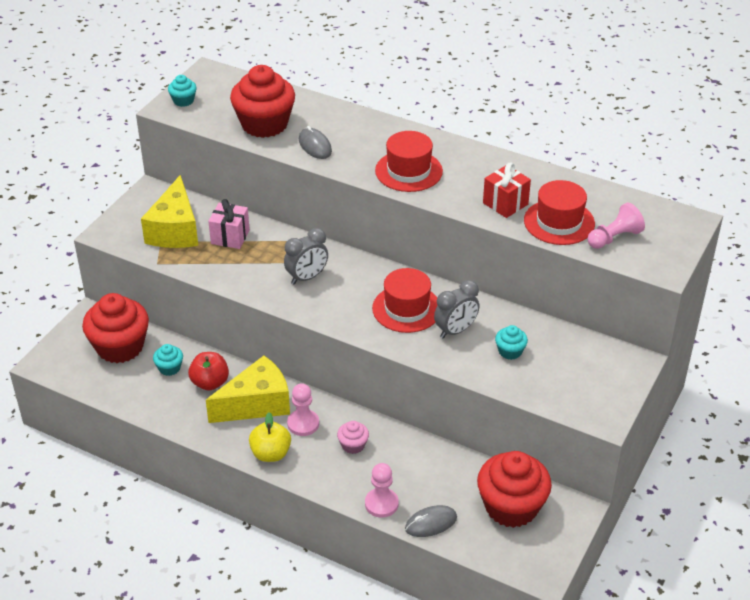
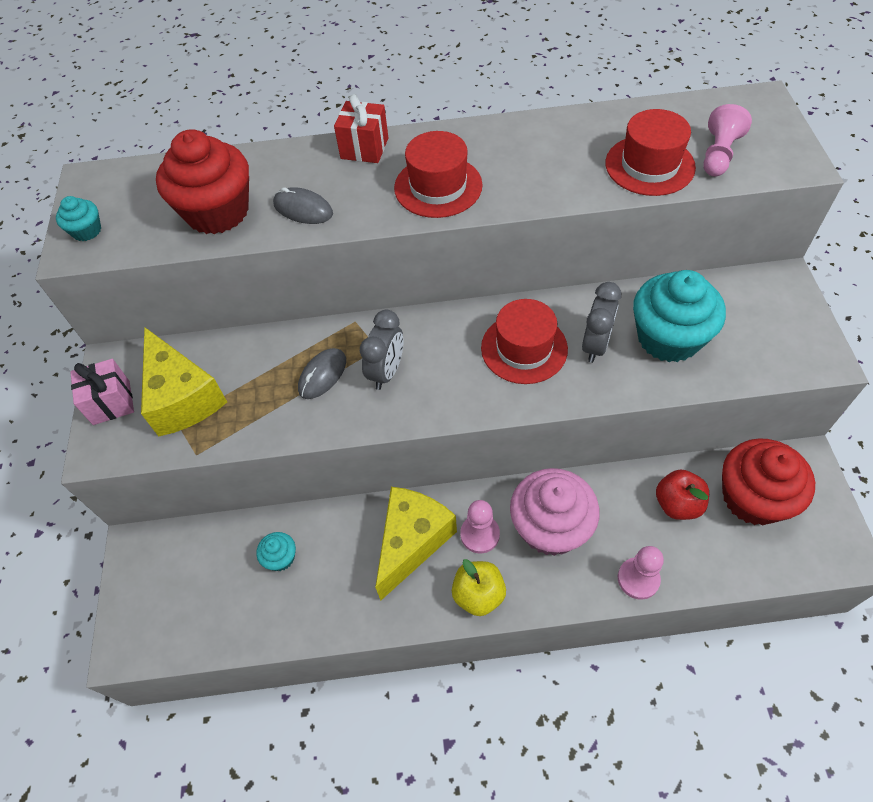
camera: 30 degrees left, 15 degrees up
(120, 347) = (201, 566): red cupcake -> none
(210, 383) = (341, 548): red apple -> red apple (677, 504)
(230, 237) = (256, 370): pink gift -> pink gift (111, 402)
(353, 445) = (550, 527): pink cupcake -> pink cupcake, size x2.20
(431, 523) = (702, 568): grey mouse -> grey mouse (322, 375)
(505, 204) = (576, 172): red gift -> red gift (364, 148)
(510, 351) = (668, 338): turquoise cupcake -> turquoise cupcake, size x2.20

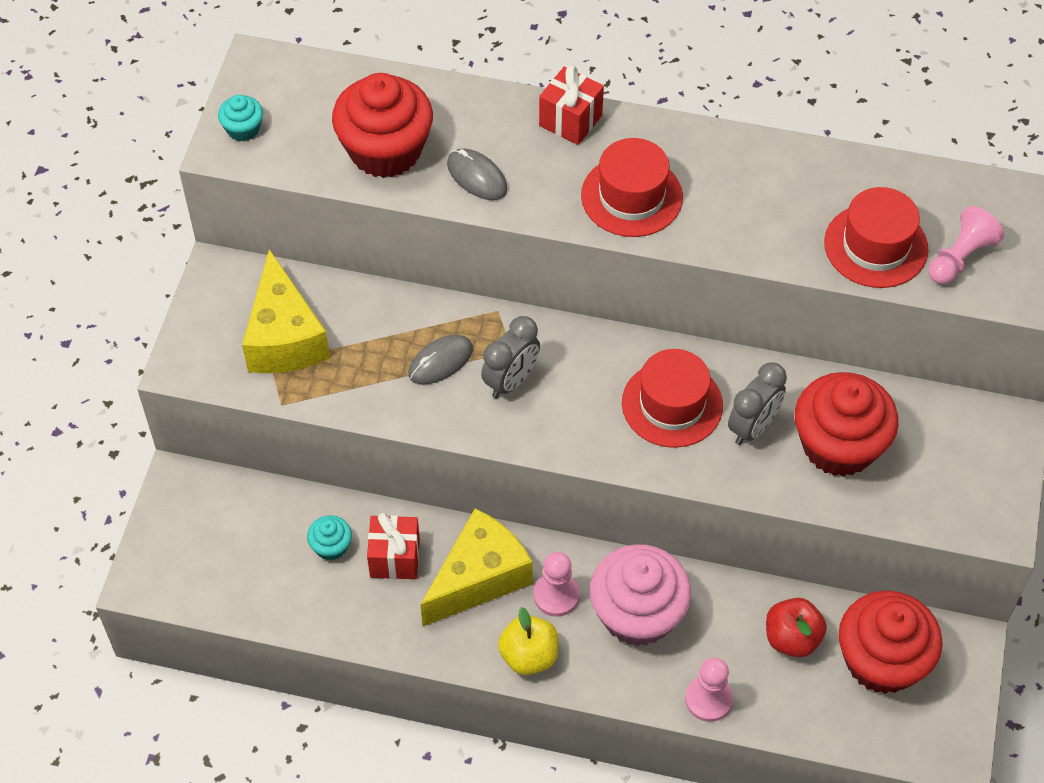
camera: 15 degrees right, 0 degrees up
(111, 402) = (208, 318): pink gift -> none
(337, 549) = (395, 558): none -> red gift
(668, 338) = (838, 445): turquoise cupcake -> red cupcake

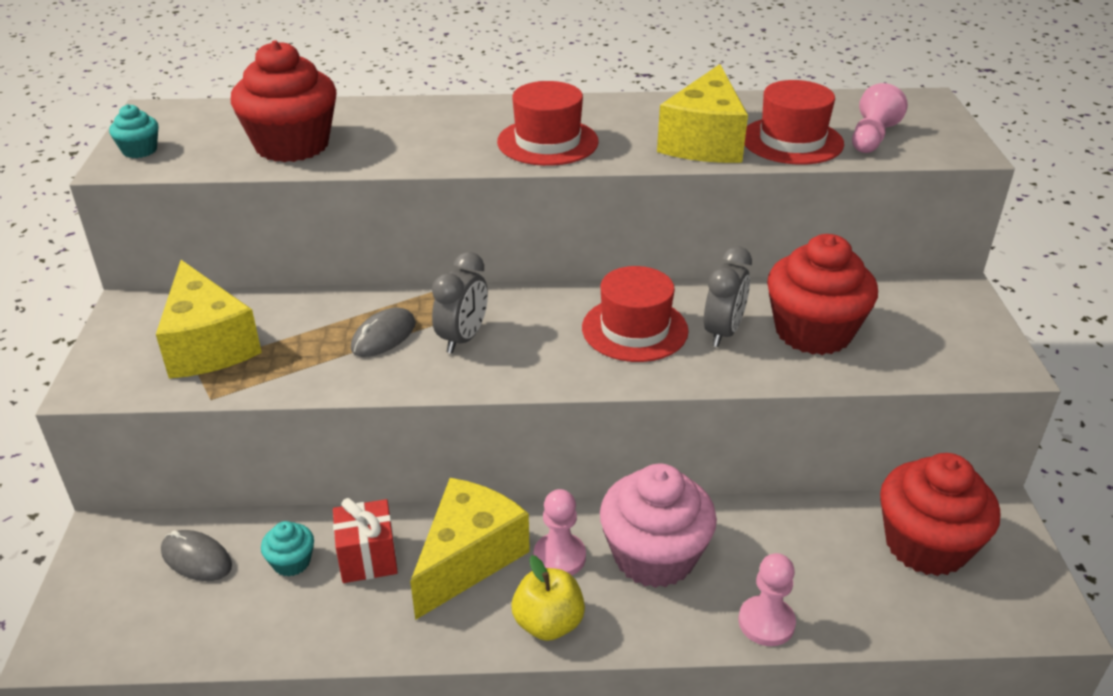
camera: 15 degrees left, 20 degrees down
(477, 177) = (390, 149): grey mouse -> grey mouse (196, 558)
(570, 120) = (470, 108): red gift -> none
(787, 228) = (704, 141): none -> yellow cheese
(792, 638) = (825, 544): red apple -> none

